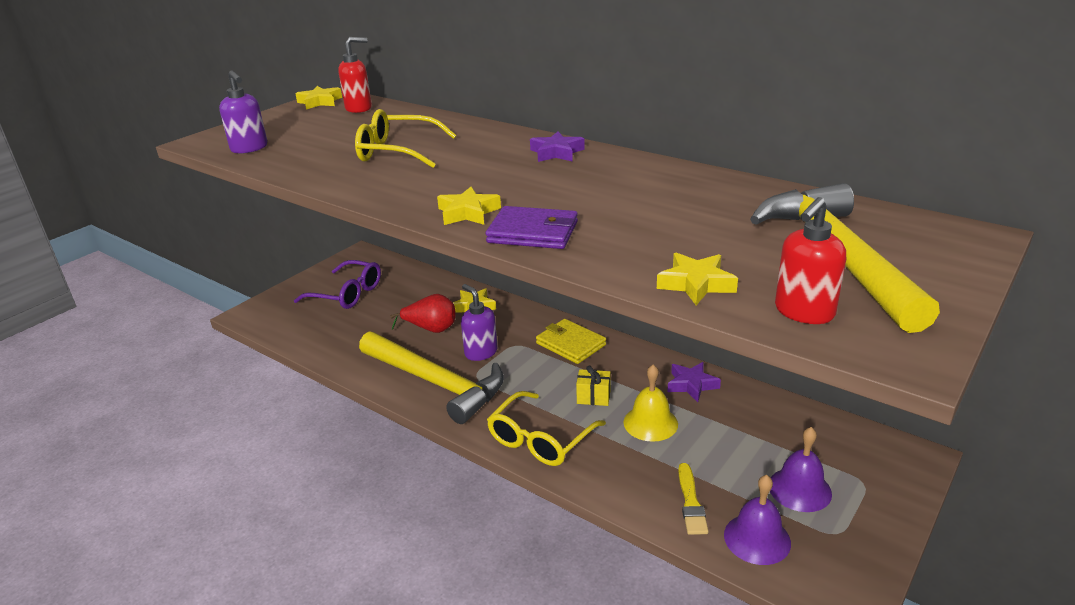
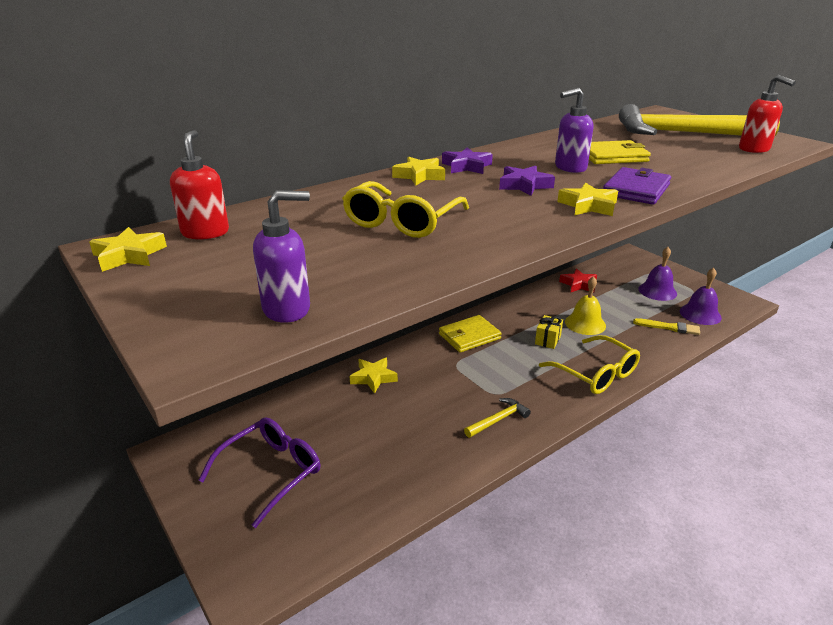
camera: 75 degrees left, 0 degrees up
(431, 329) = (398, 411): red pear -> none
(435, 383) = (498, 420): yellow hammer -> yellow hammer, size x0.42
(480, 352) = (459, 385): purple soap dispenser -> purple soap dispenser (570, 168)
(658, 214) = (613, 156): none -> yellow wallet
(691, 385) = (545, 299): purple star -> purple star (524, 185)
(696, 284) = (722, 162): yellow star -> yellow star (419, 176)
(756, 409) = (579, 284): none -> red star

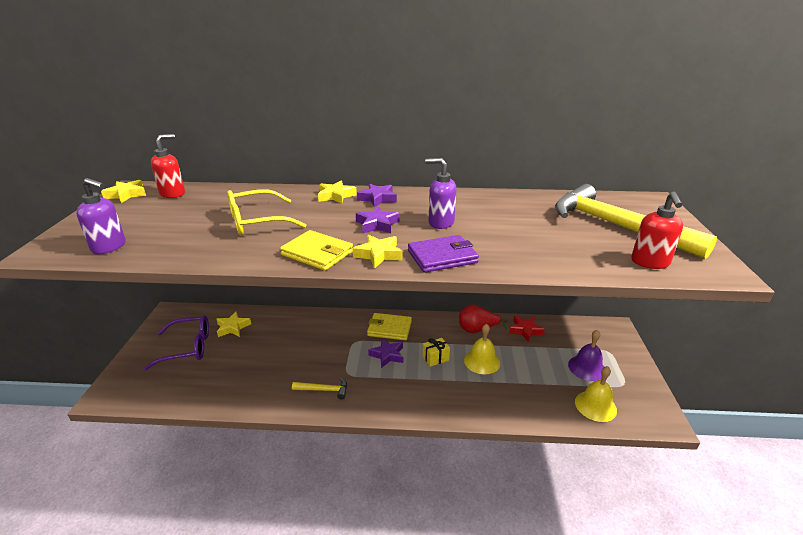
camera: 40 degrees right, 0 degrees up
(373, 378) = (300, 325): yellow star -> yellow star (233, 327)
(505, 359) = (387, 355): none -> purple star
(543, 301) = (477, 330): none -> red pear
(596, 374) = (430, 400): yellow glasses -> none
(613, 156) = (497, 225): yellow wallet -> yellow wallet (317, 253)
(669, 327) = (547, 400): yellow brush -> none
(700, 314) = (595, 406): purple bell -> yellow bell

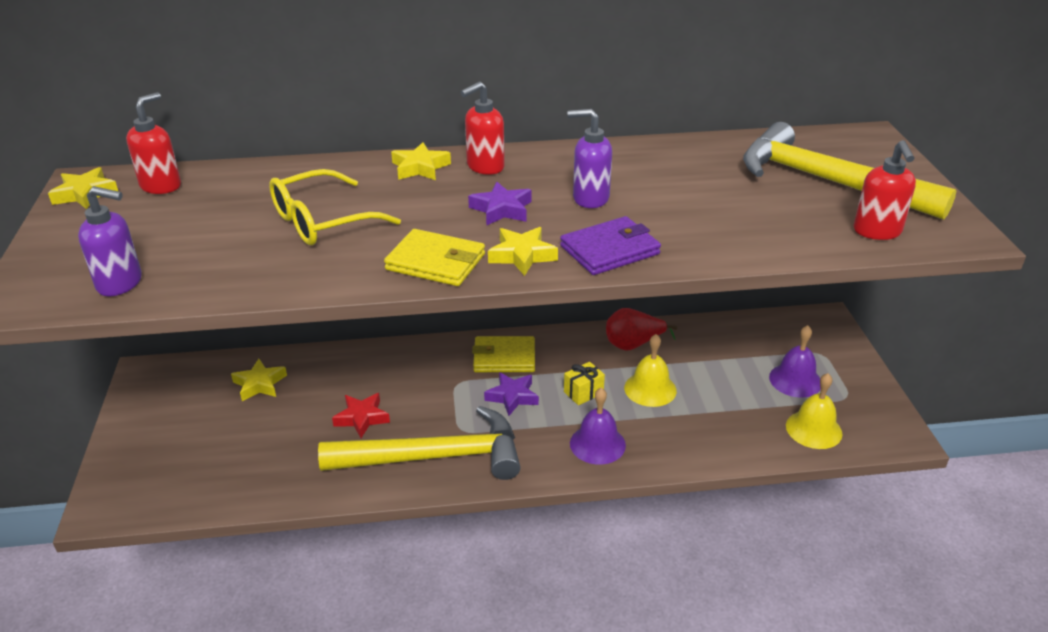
camera: 10 degrees left, 5 degrees up
(188, 347) = (200, 423): purple glasses -> none
(324, 390) = (434, 457): yellow hammer -> yellow hammer, size x2.41
(377, 198) = (485, 167): purple star -> red soap dispenser
(436, 395) = (597, 444): none -> purple bell
(525, 330) = (702, 338): red star -> red star (362, 418)

